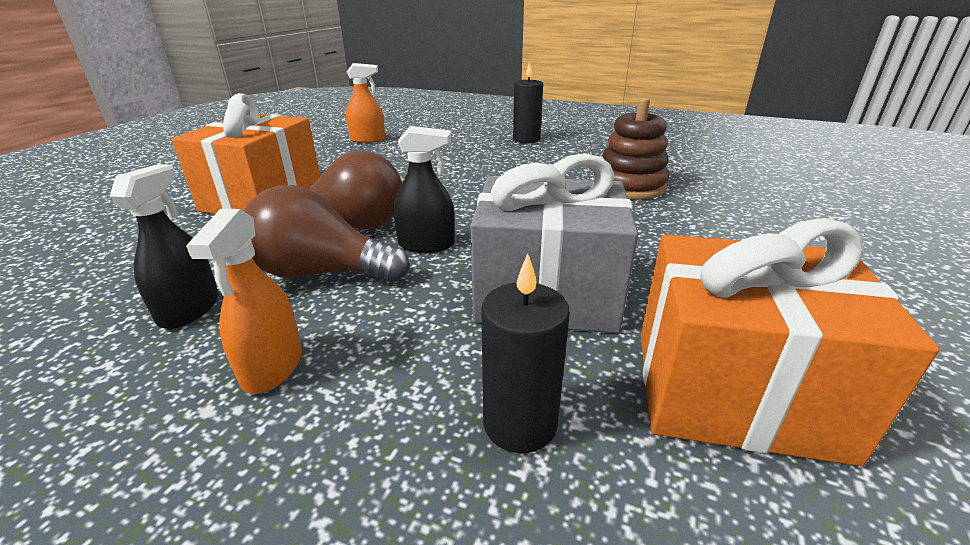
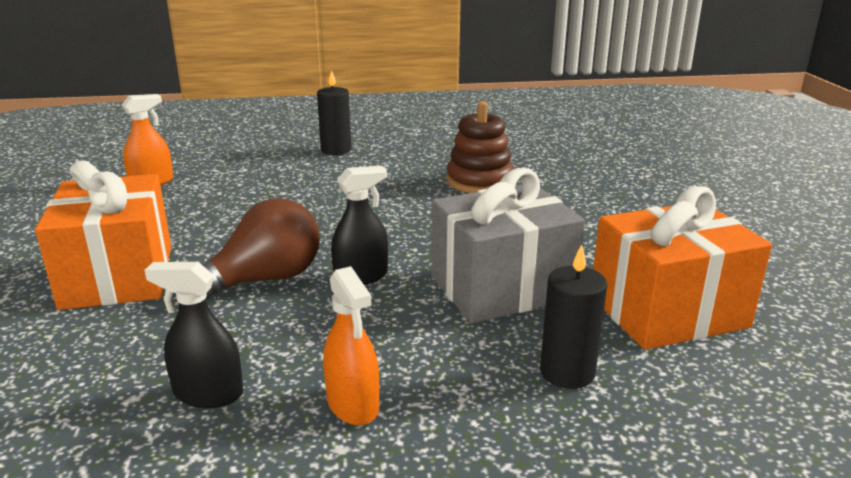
camera: 30 degrees left, 5 degrees down
(189, 309) = (208, 394): black spray bottle -> black spray bottle turned 60 degrees counterclockwise
(321, 273) = (294, 327): brown light bulb -> none

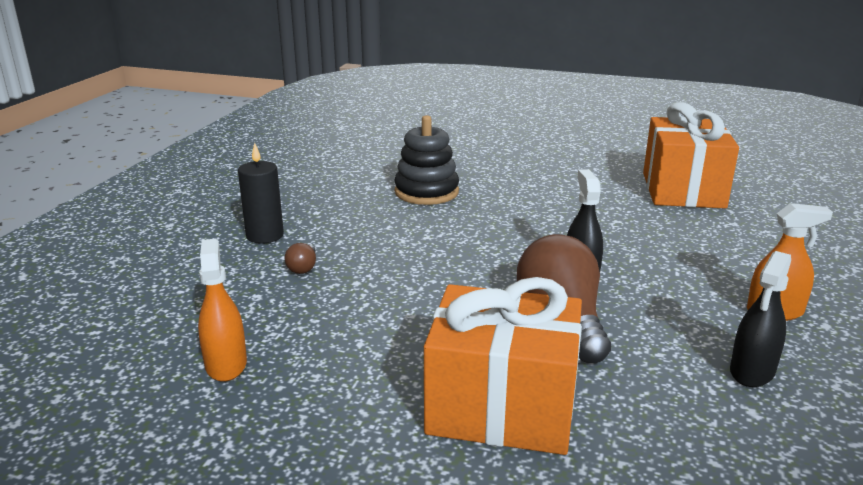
camera: 65 degrees left, 0 degrees up
(293, 172) = (303, 268): none -> brown light bulb
(479, 181) = (426, 192): brown stacking toy -> black stacking toy
(501, 288) = (628, 228): grey gift -> none
(567, 372) = (747, 235): black candle -> none

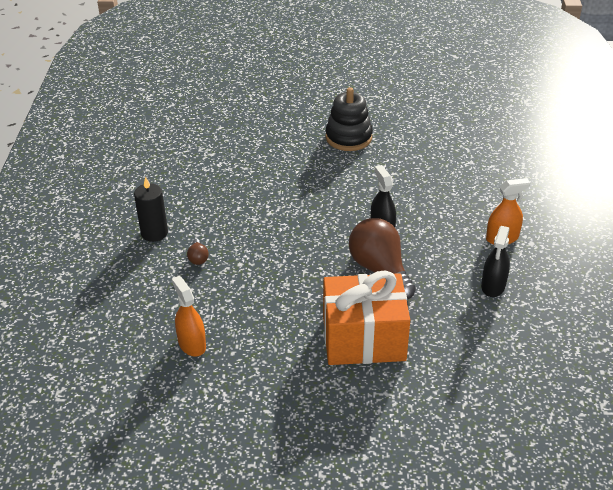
camera: 15 degrees left, 15 degrees up
(426, 192) = (251, 166): black stacking toy -> black stacking toy (348, 137)
(683, 190) = (432, 133): orange gift -> none

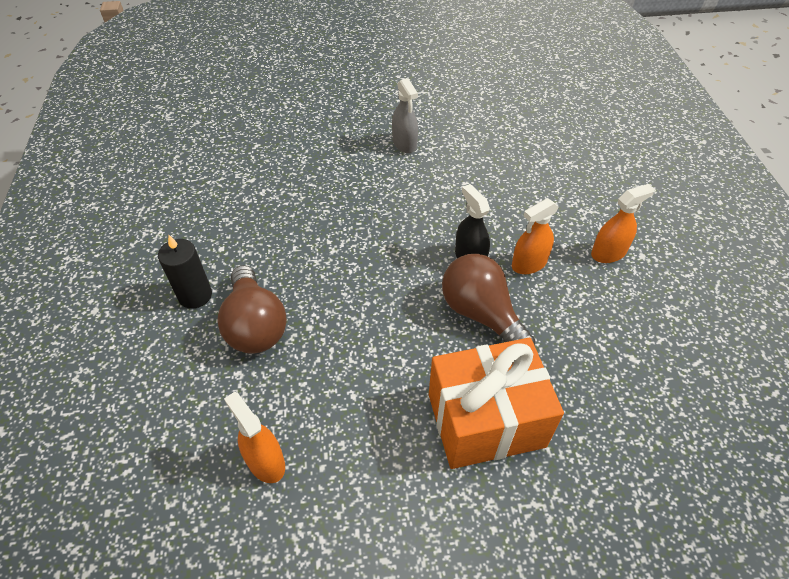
camera: 10 degrees left, 10 degrees up
(198, 258) = (255, 325): brown light bulb -> brown light bulb, size x2.38
(348, 137) = (404, 144): black stacking toy -> grey spray bottle
(431, 239) = (529, 263): none -> orange spray bottle
(493, 286) = (618, 320): black spray bottle -> none

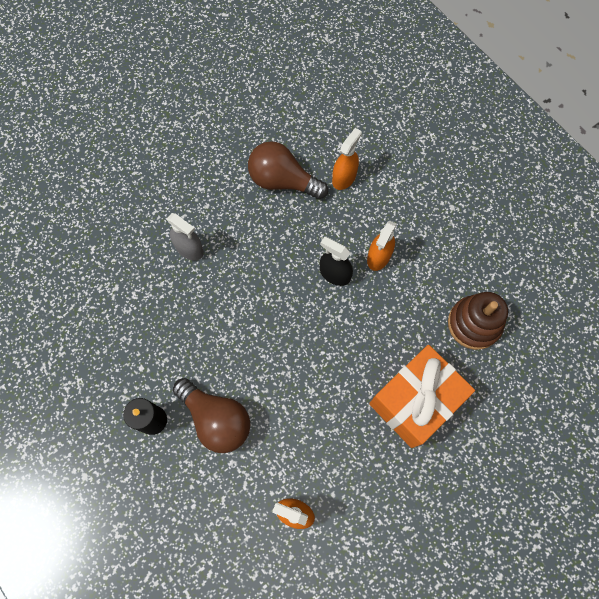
camera: 30 degrees left, 20 degrees up
(404, 144) = (219, 183): grey spray bottle -> grey spray bottle (189, 249)
(481, 314) = (369, 320): brown light bulb -> brown light bulb (282, 181)
(608, 253) = (428, 217): orange spray bottle -> orange spray bottle (344, 177)
(609, 376) = (474, 324): none -> brown stacking toy

